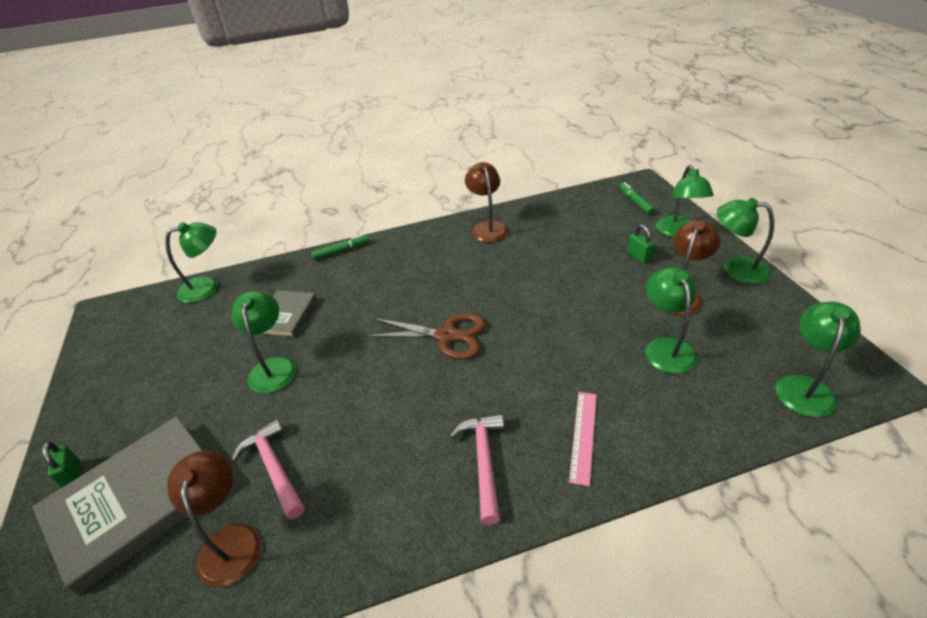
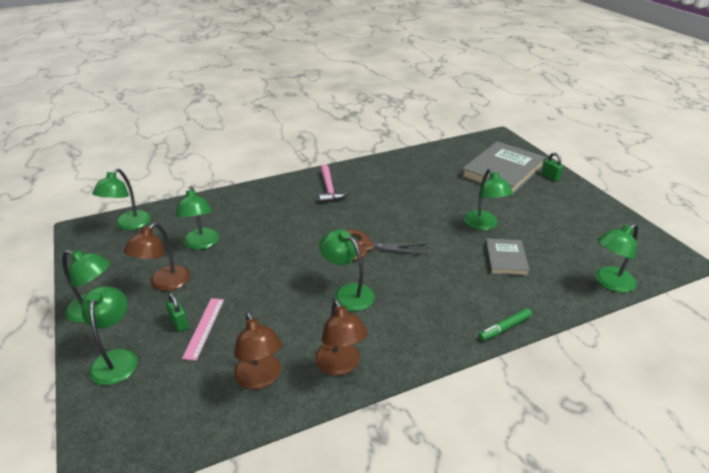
camera: 170 degrees right, 5 degrees down
(230, 541) = (443, 163): brown lamp -> brown lamp (260, 379)
(274, 468) = (442, 183): pink hammer -> none
(474, 281) = (347, 293): none -> green lamp
(583, 436) = (273, 200): pink ruler -> pink ruler (204, 327)
(635, 202) = (135, 417): green marker -> none

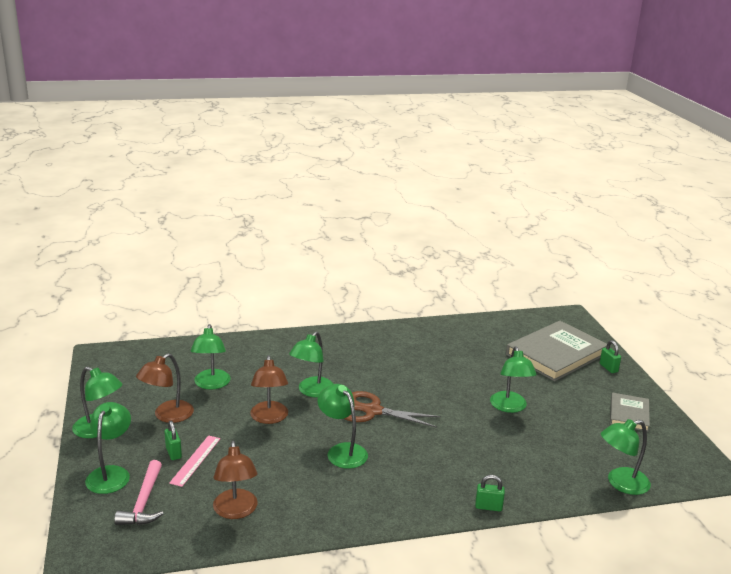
camera: 10 degrees right, 10 degrees down
(129, 225) = (145, 356): green lamp -> green lamp (312, 391)
(329, 189) = (356, 348): pink hammer -> pink hammer (143, 502)
(340, 366) = (313, 513): brown lamp -> brown lamp (269, 418)
(504, 328) = (488, 507): green marker -> green padlock
(505, 259) = (518, 444): grey book -> grey book (629, 414)

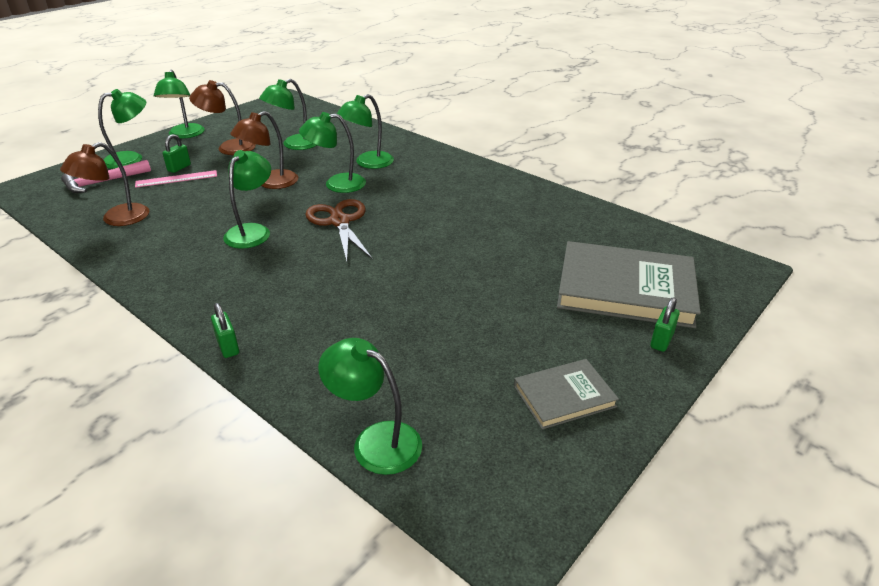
camera: 55 degrees right, 10 degrees up
(510, 407) = (451, 295): green lamp -> green lamp (368, 163)

